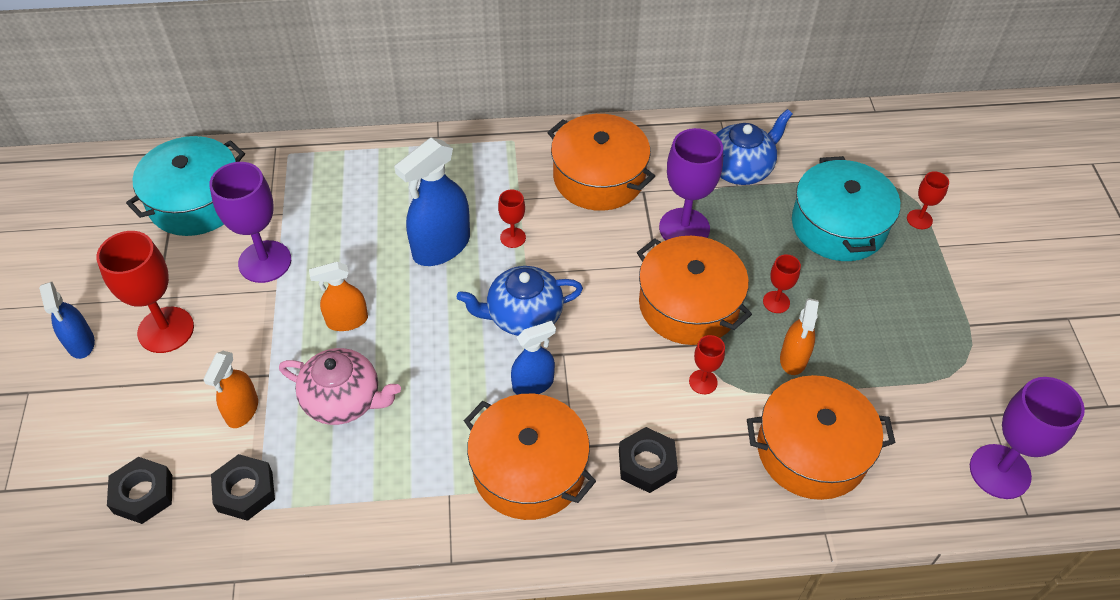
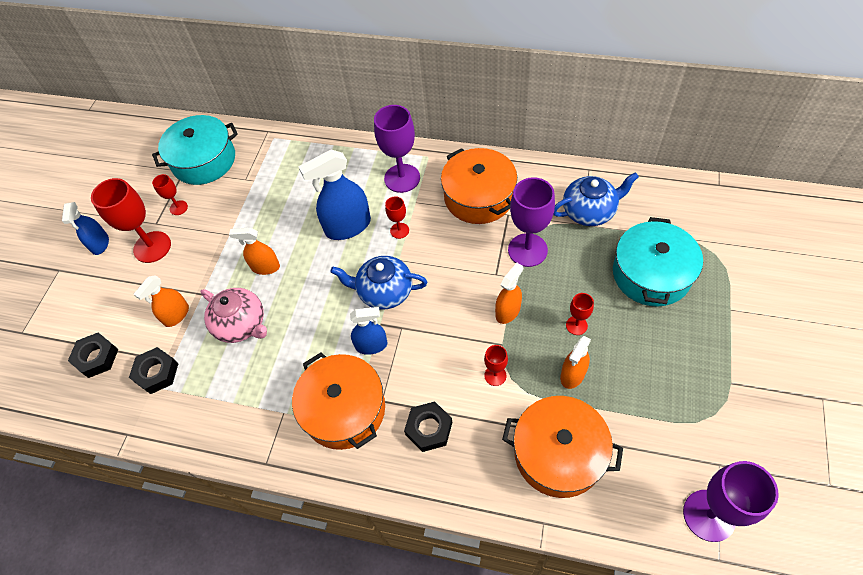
camera: 25 degrees right, 5 degrees up
(265, 262) = (230, 212): purple goblet -> purple goblet (402, 178)
(688, 304) = (508, 311): orange pot -> orange spray bottle
(919, 219) = (722, 283): red goblet -> red goblet (178, 208)

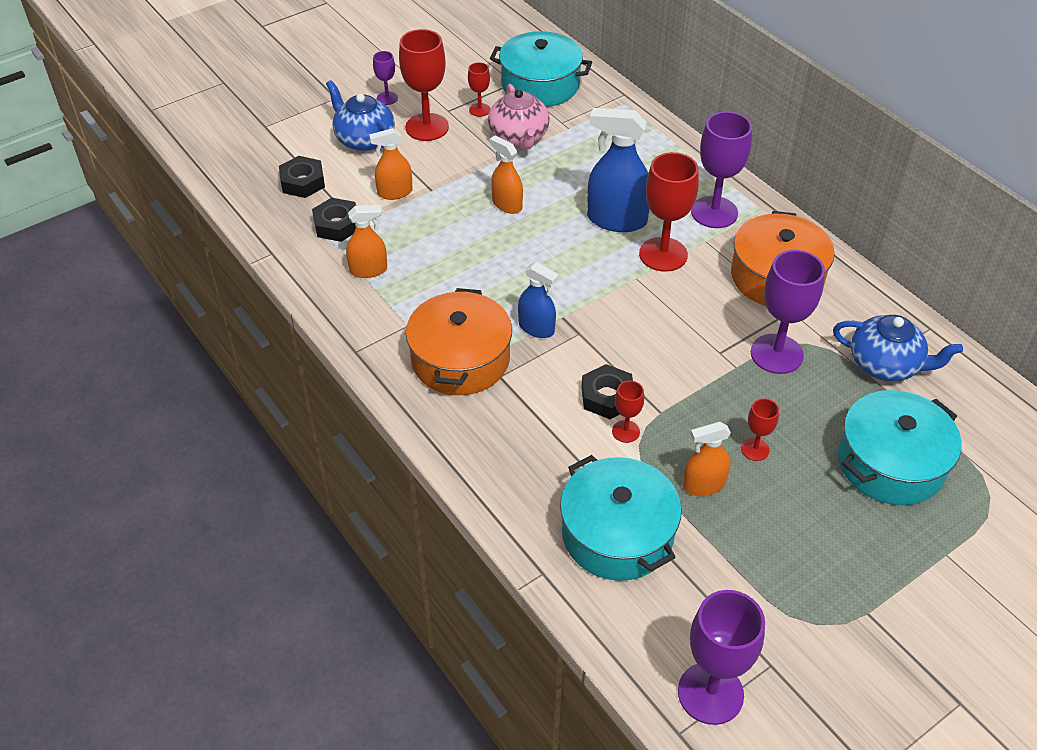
camera: 35 degrees right, 10 degrees down
(100, 244) = (387, 98): blue spray bottle -> purple goblet
(241, 324) = (441, 235): pink teapot -> pink teapot (519, 137)
(384, 291) = (594, 294): blue teapot -> blue teapot (364, 139)
(399, 230) = (663, 254): red goblet -> red goblet, size x1.99
(429, 428) = (518, 427): black nut -> black nut (607, 397)
(508, 311) = (697, 390): orange spray bottle -> orange spray bottle (368, 270)
(558, 453) = (617, 534): orange pot -> turquoise pot

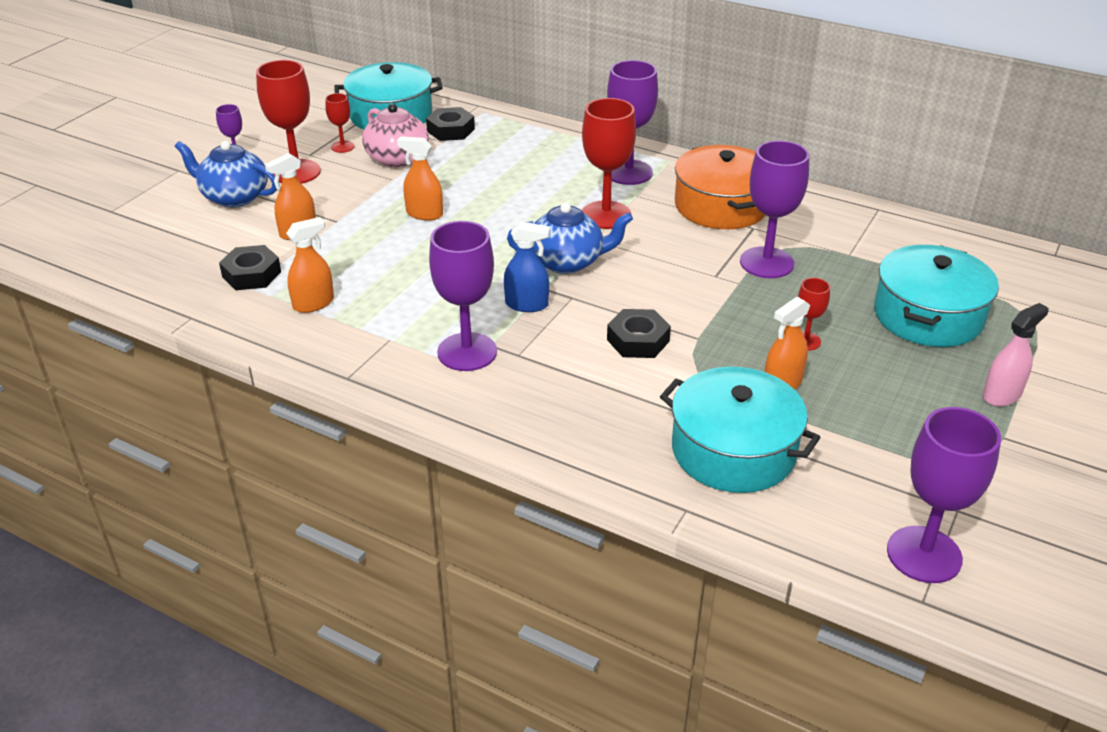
camera: 25 degrees left, 10 degrees down
(303, 182) = (187, 248): black nut -> black nut (450, 130)
(460, 359) = (467, 352): orange pot -> purple goblet
(616, 220) = (542, 200): blue spray bottle -> none
(625, 431) = (677, 363): red goblet -> none
(885, 365) = (864, 245): blue teapot -> blue teapot (567, 262)
(898, 571) = (1001, 395): none -> pink spray bottle

